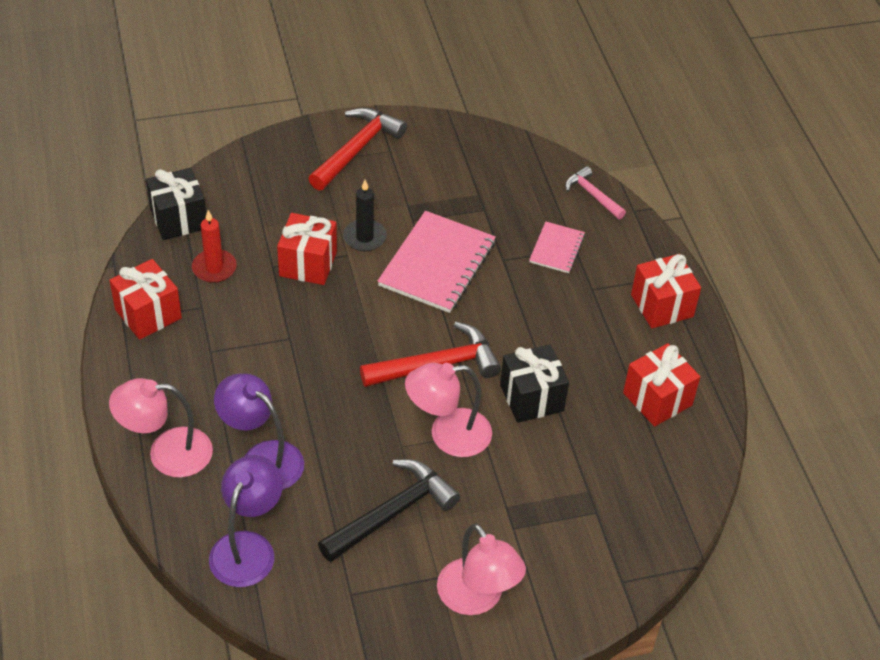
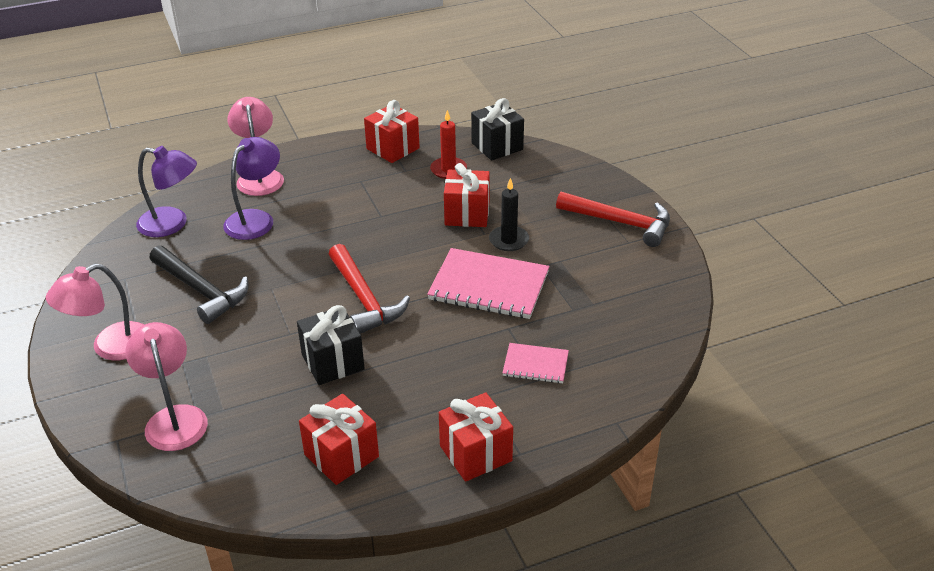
camera: 85 degrees right, 10 degrees down
(448, 435) = (284, 313): pink lamp -> pink lamp (174, 418)
(592, 195) = (627, 387): pink hammer -> none

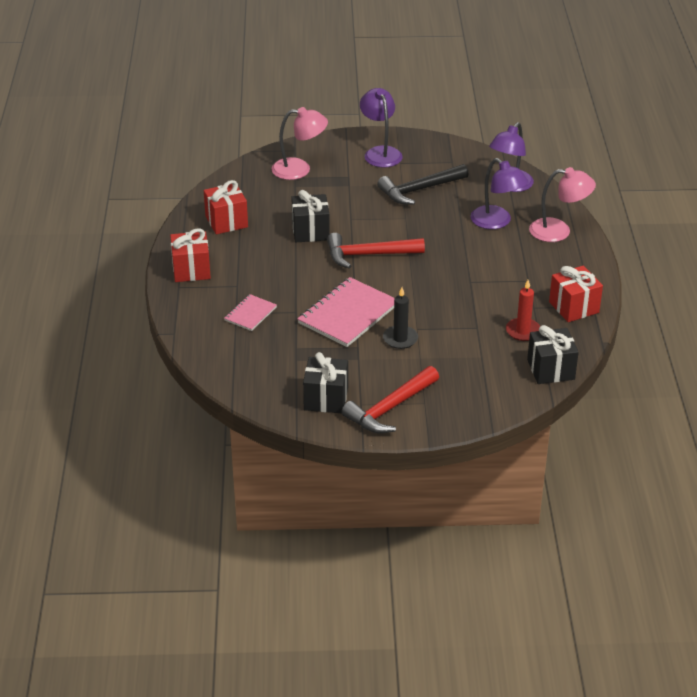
camera: 110 degrees right, 0 degrees up
(110, 347) = (380, 152): pink lamp -> purple lamp
(467, 214) = (449, 326): red gift -> none
(639, 266) = (326, 399): none -> black gift

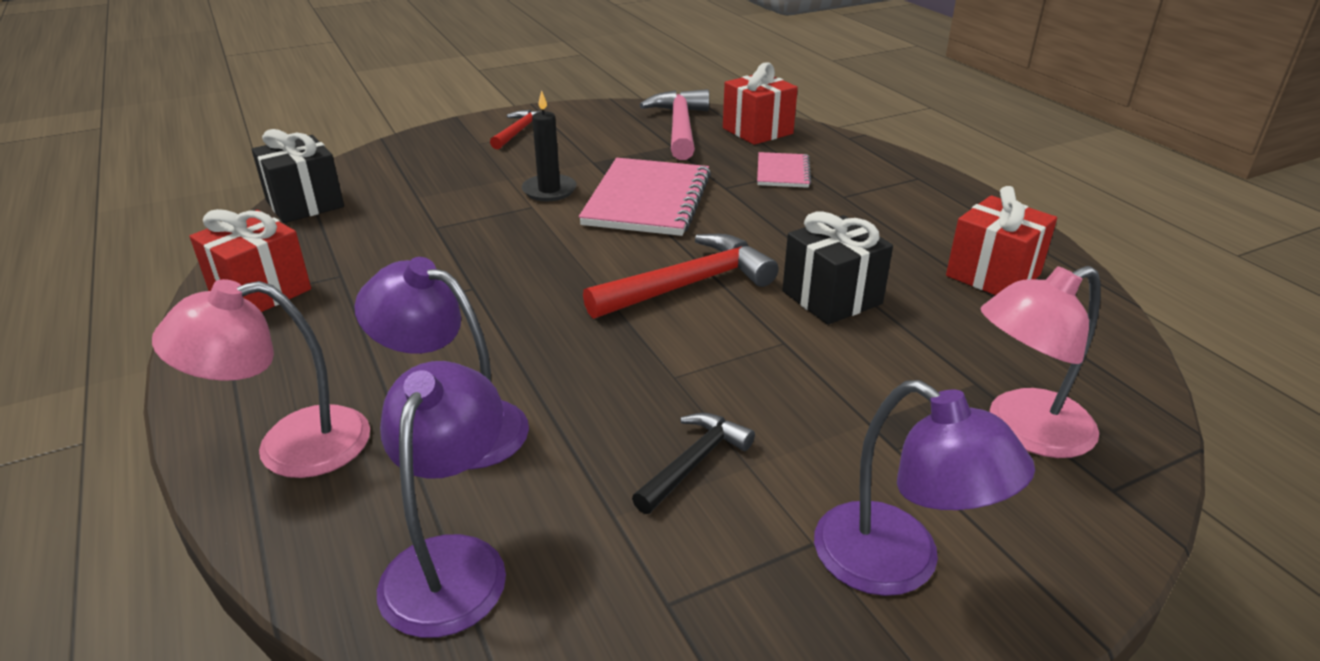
camera: 155 degrees right, 5 degrees down
(191, 270) = (933, 198): red gift -> red gift (757, 131)
(274, 378) = (679, 127): none -> pink hammer
(326, 399) = (602, 124): black gift -> none
(390, 408) = (519, 131): red hammer -> red hammer, size x0.58
(420, 190) = (693, 463): black hammer -> black hammer, size x0.58
(523, 331) = (356, 238): red candle -> none

